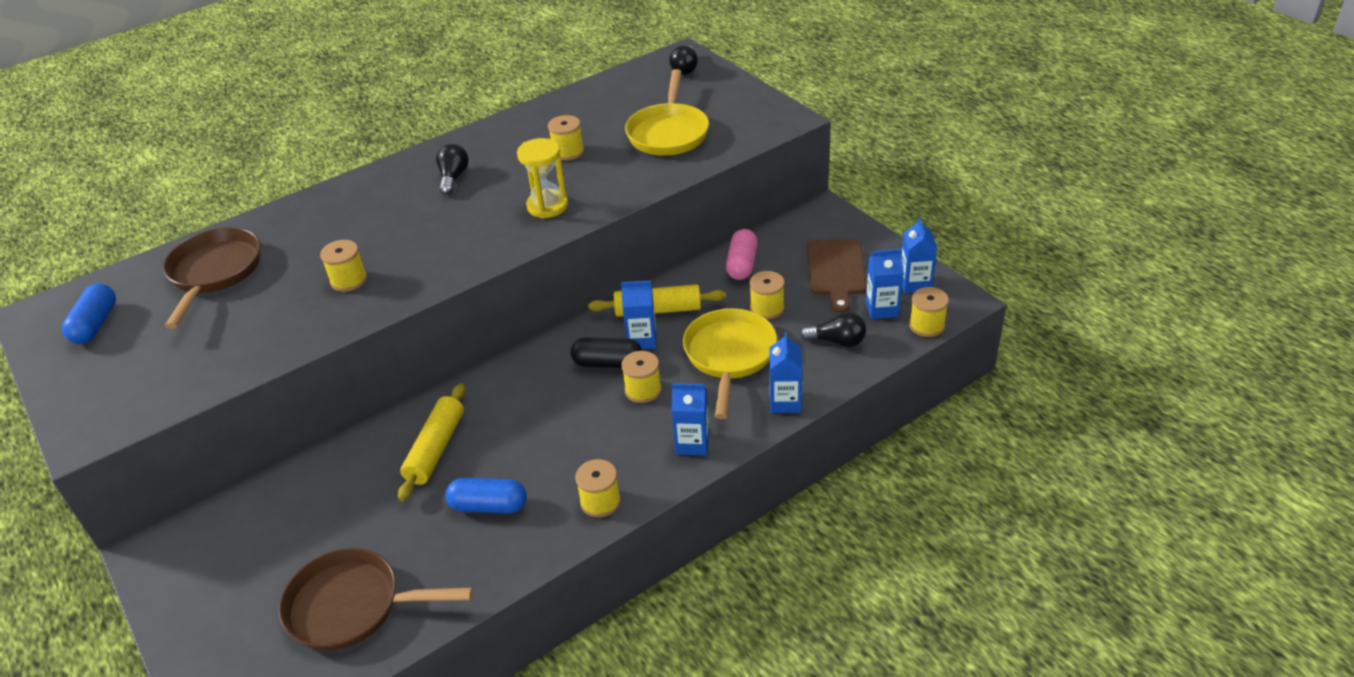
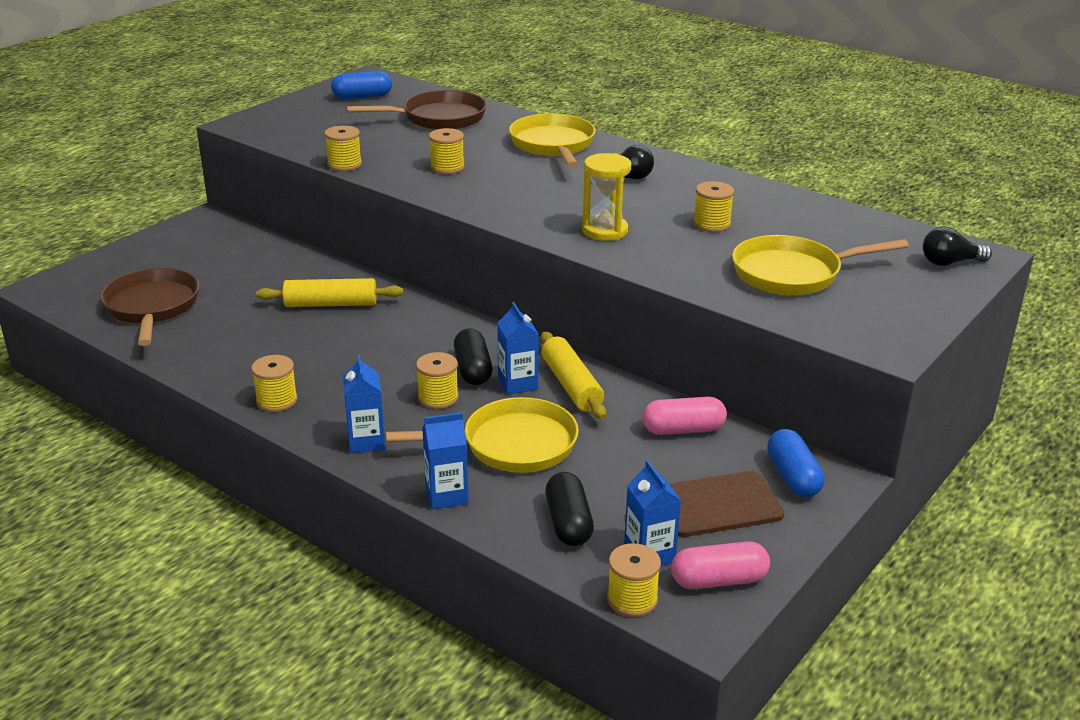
camera: 70 degrees right, 10 degrees down
(348, 207) = (553, 145): none -> yellow pan
(489, 506) = (265, 344): blue capsule -> blue capsule (793, 477)
(767, 308) = (607, 460): yellow spool -> yellow spool (344, 164)
(837, 341) = (568, 523): black light bulb -> black capsule
(915, 284) = (718, 580): blue carton -> pink capsule

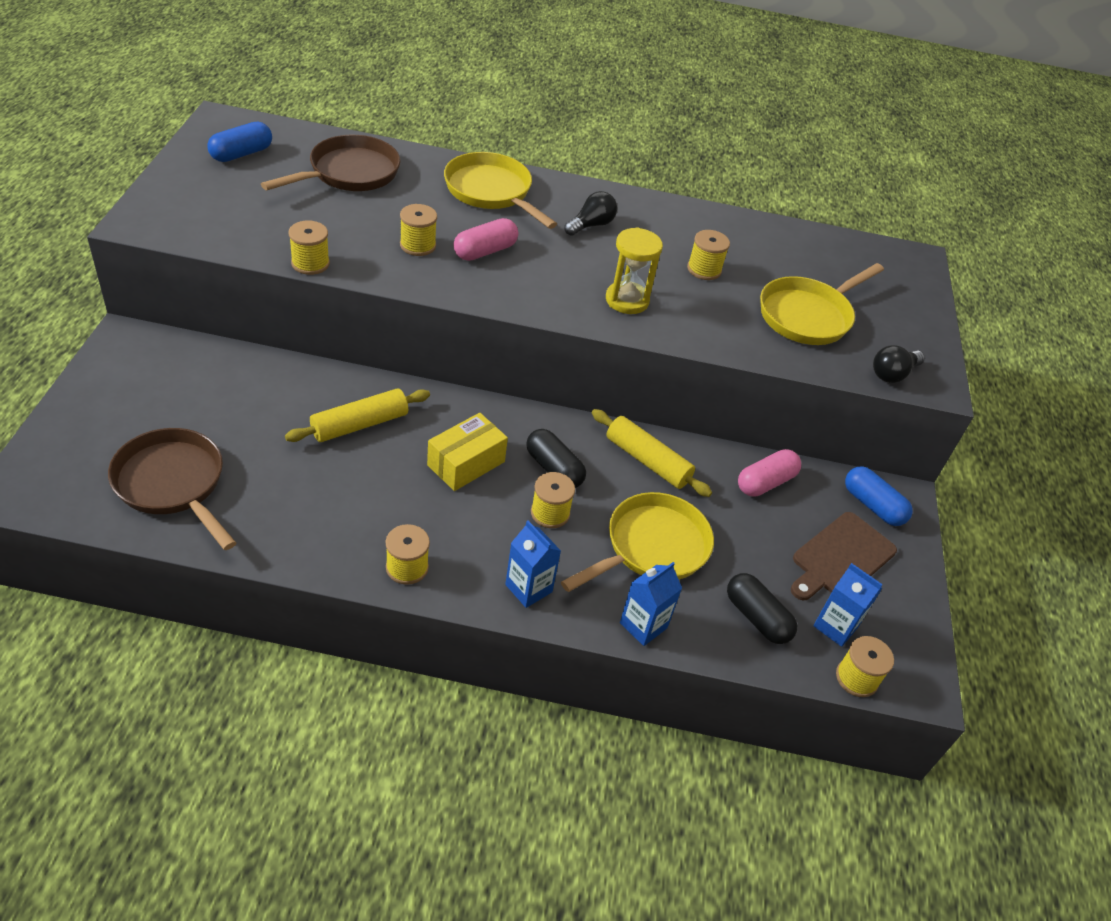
camera: 35 degrees left, 15 degrees up
(396, 348) = (466, 463): none -> yellow box
(517, 383) = (603, 473): blue carton -> none
(718, 580) = (898, 633): pink capsule -> pink capsule (485, 251)
(949, 263) = (902, 272): black light bulb -> black light bulb (892, 374)

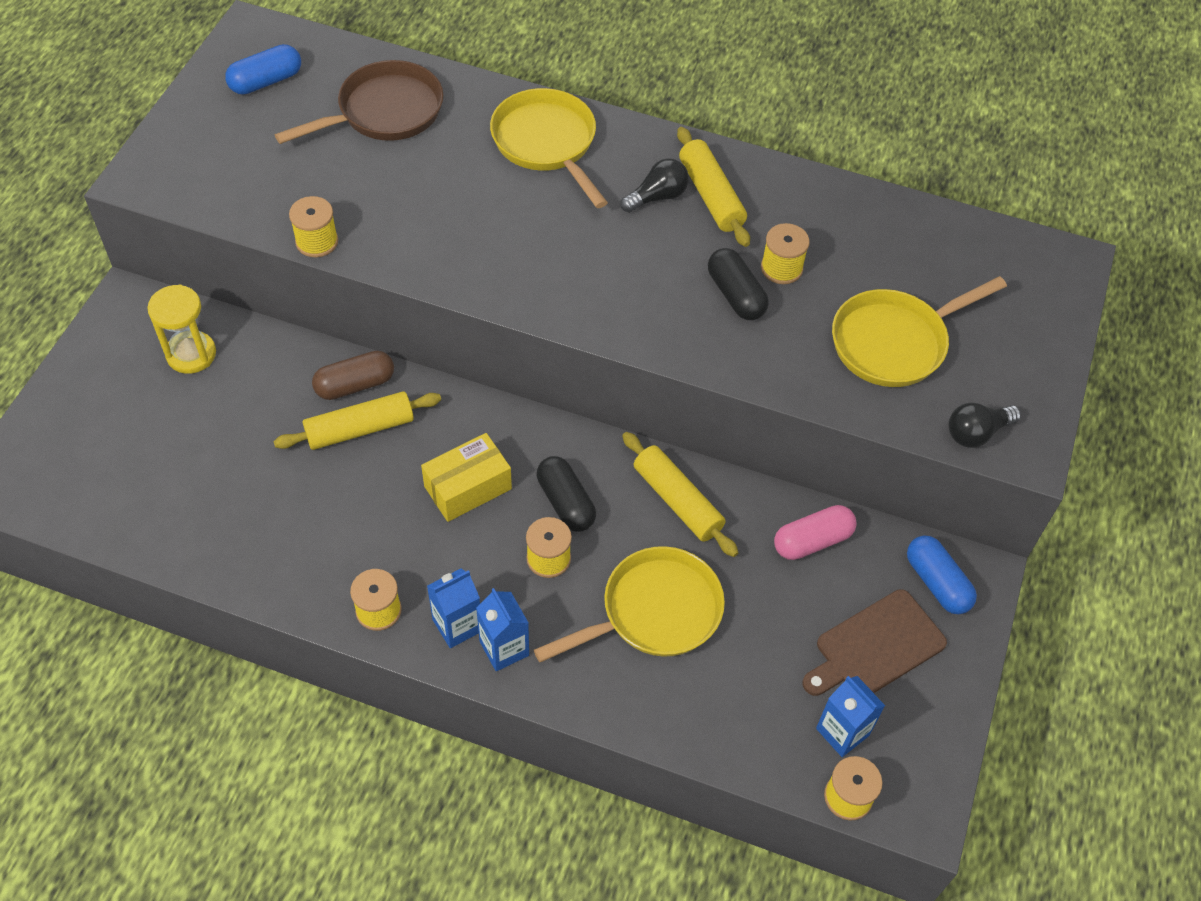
camera: 15 degrees right, 10 degrees up
(173, 484) = (153, 488): brown pan -> none
(348, 391) = (355, 385): none -> brown capsule
(418, 245) = (443, 220): yellow spool -> none
(485, 251) = (520, 231): pink capsule -> none
(627, 300) = (673, 309): yellow hourglass -> yellow hourglass (191, 354)
(633, 223) = (711, 195): none -> yellow rolling pin
(643, 625) = (620, 706): blue carton -> blue carton (457, 625)
(757, 617) = (753, 711): black capsule -> black capsule (735, 295)

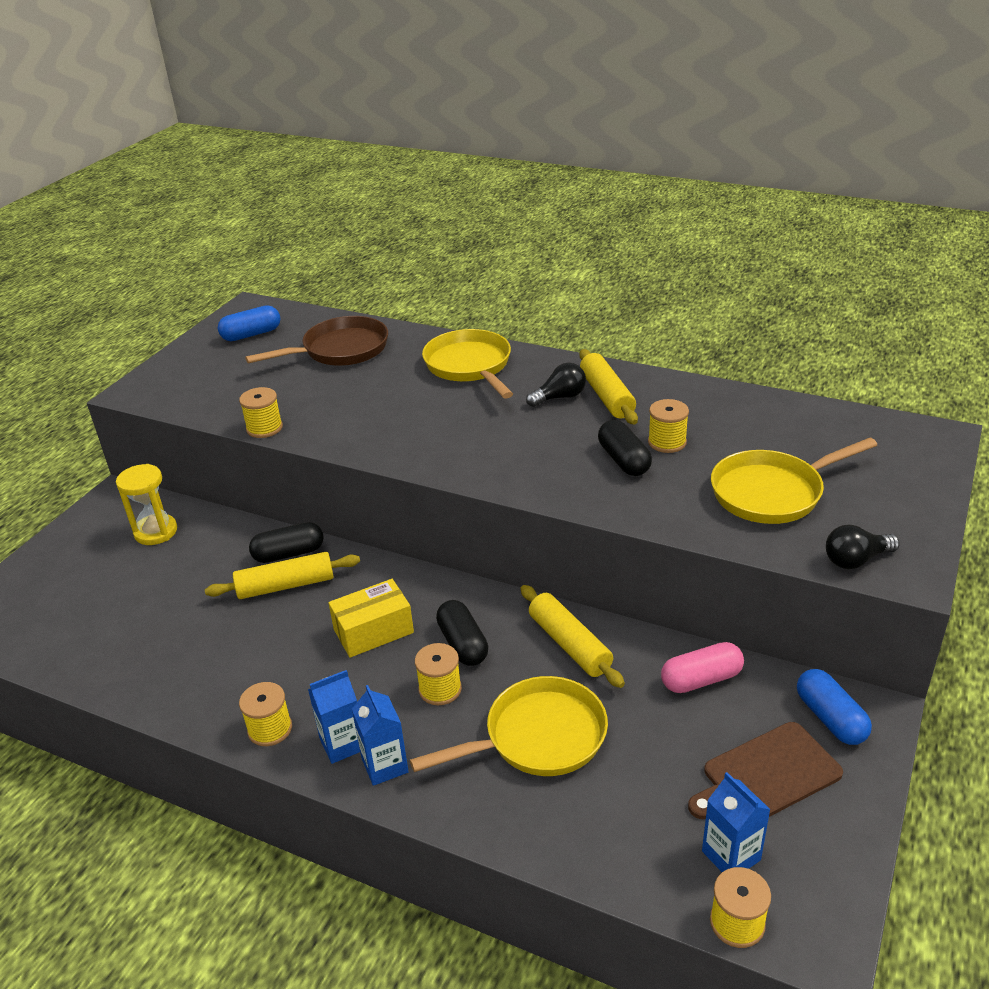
camera: 10 degrees right, 20 degrees down
(355, 385) = (289, 554): brown capsule -> black capsule

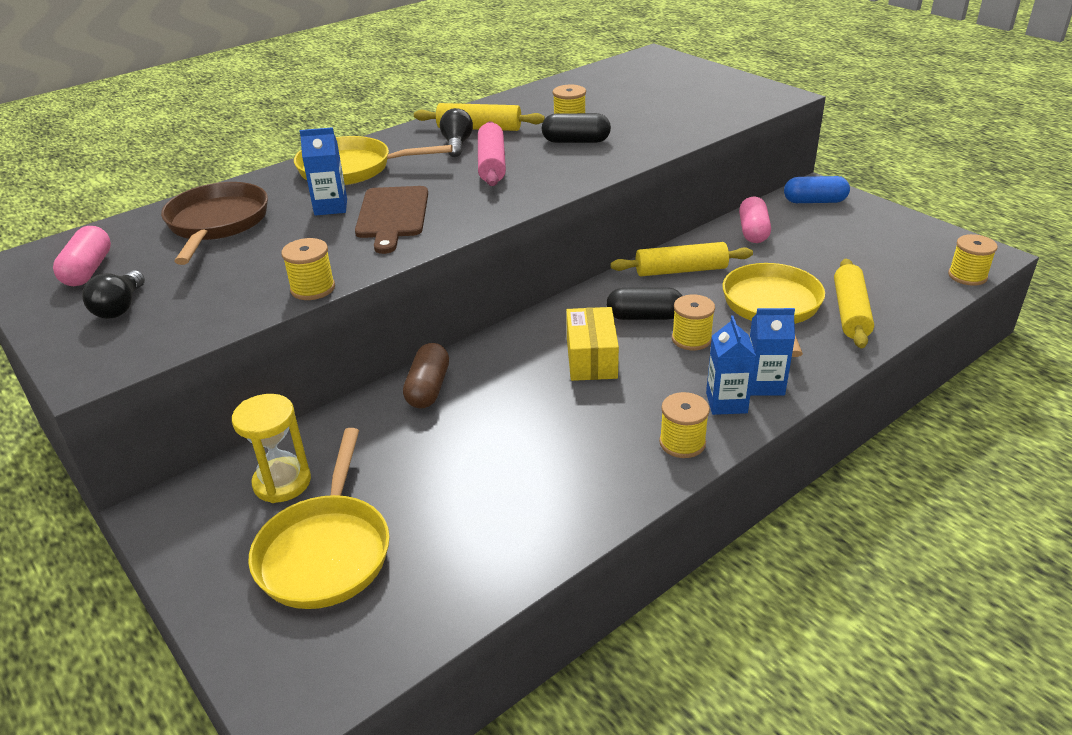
camera: 65 degrees left, 0 degrees up
(251, 334) = (88, 270): blue capsule -> pink capsule
(286, 586) = (479, 399): yellow rolling pin -> yellow rolling pin (850, 312)
(289, 554) = (428, 388): black capsule -> brown capsule
(532, 430) = (492, 164): none -> pink rolling pin
(731, 855) = (914, 263): blue carton -> blue carton (331, 207)
(767, 775) = (852, 234): brown cutting board -> brown cutting board (392, 215)
(772, 492) = (666, 107): yellow pan -> yellow pan (326, 551)
(856, 560) = (758, 104): black light bulb -> black light bulb (120, 307)

